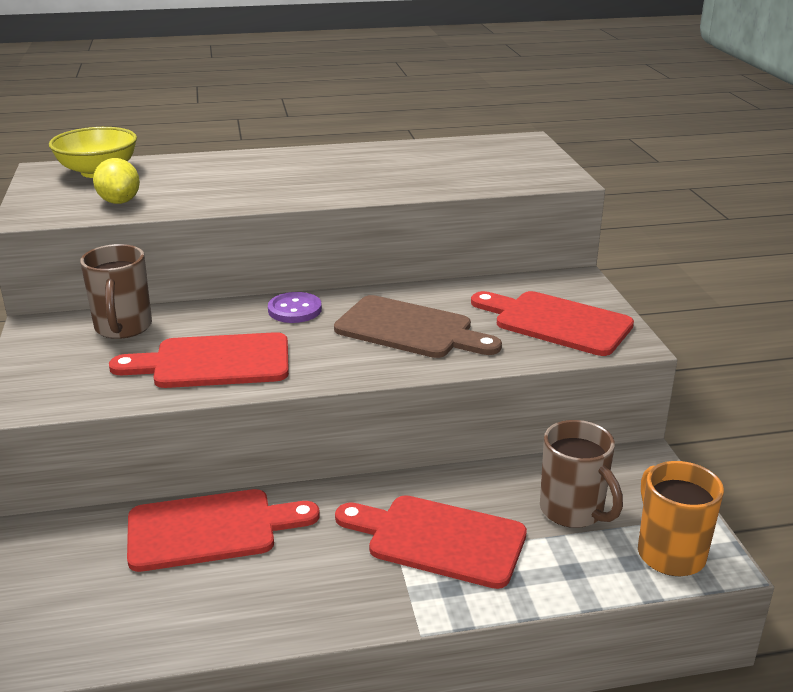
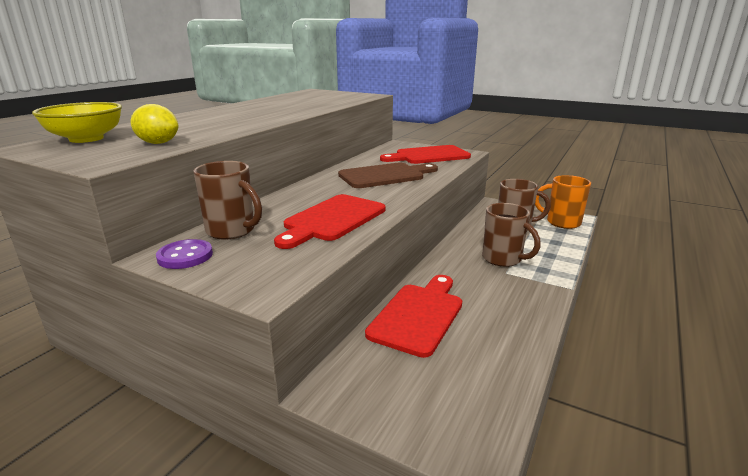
camera: 50 degrees left, 5 degrees down
(294, 310) = (313, 189): purple button -> purple button (185, 256)
(438, 539) = (503, 259): red cutting board -> brown mug

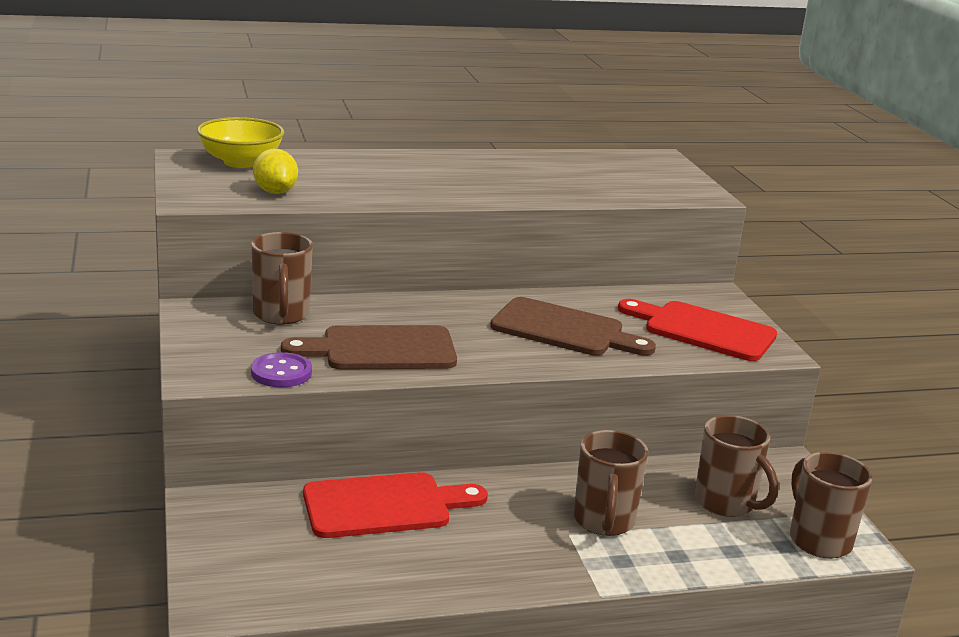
camera: 45 degrees right, 0 degrees up
(185, 256) = (208, 319): purple button -> purple button (281, 373)
(332, 219) = (381, 349): red cutting board -> brown cutting board
(562, 222) = (818, 540): orange mug -> brown mug

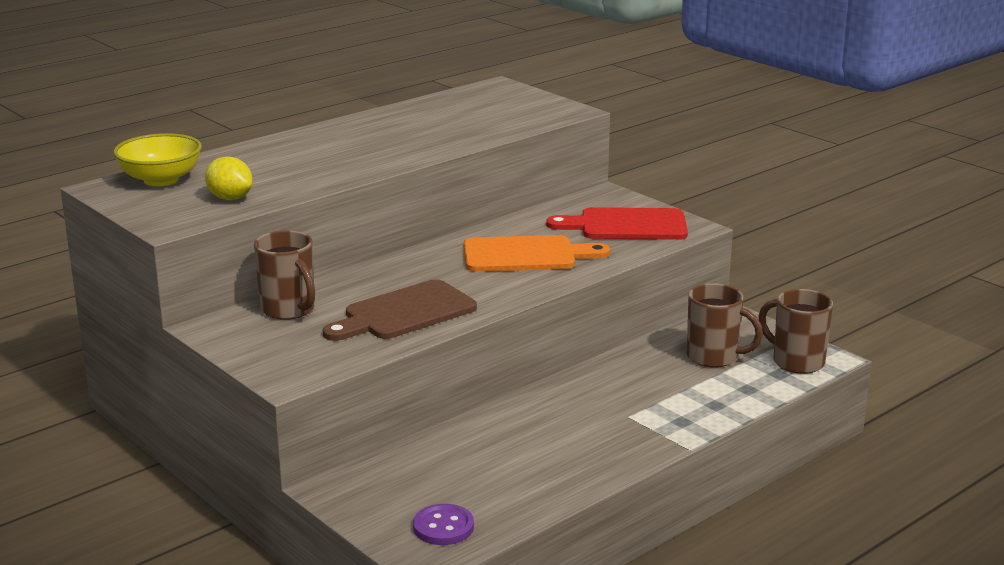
camera: 25 degrees left, 0 degrees up
(281, 373) = (348, 355): purple button -> purple button (443, 527)
(384, 506) = (473, 442): red cutting board -> none
(564, 330) = (526, 255): brown cutting board -> orange cutting board
(604, 522) = (644, 399): brown mug -> none

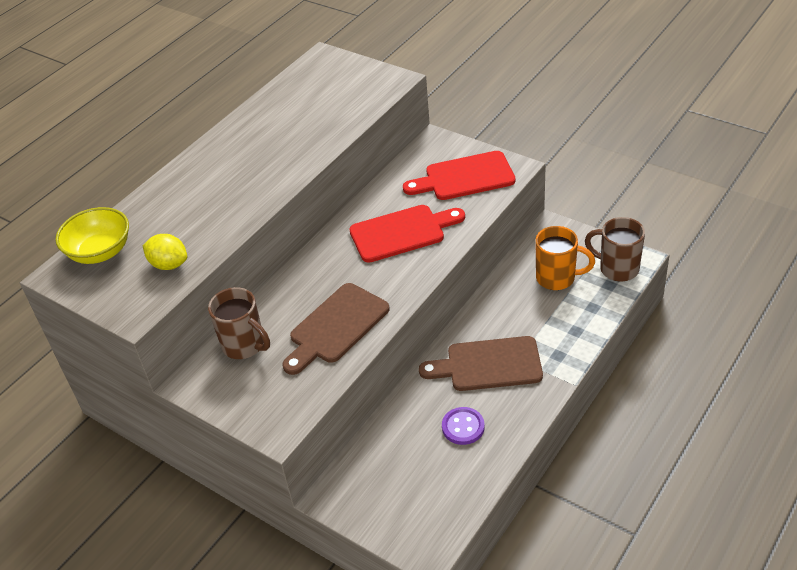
camera: 10 degrees left, 20 degrees up
(443, 527) = (428, 515): purple button -> purple button (463, 427)
(526, 255) = (402, 232): orange cutting board -> red cutting board
(588, 414) = (488, 365): none -> brown cutting board
(714, 357) = (557, 278): brown mug -> orange mug

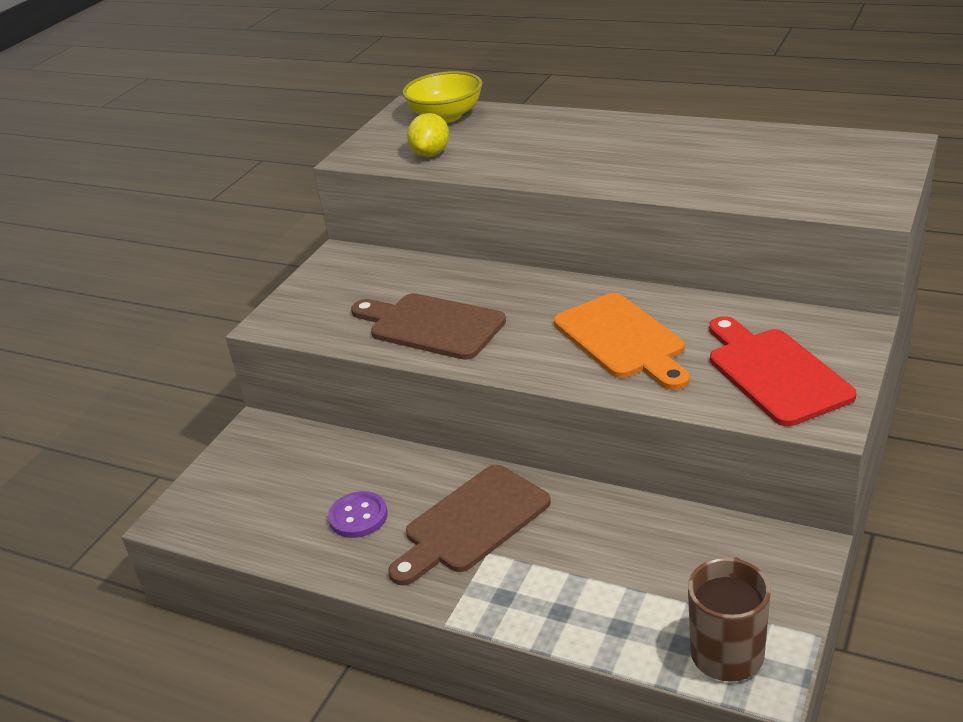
camera: 80 degrees right, 10 degrees down
(244, 345) = (395, 273): brown mug -> none
(402, 232) = (622, 340): red cutting board -> orange cutting board
(488, 365) = (472, 523): brown cutting board -> brown cutting board turned 120 degrees counterclockwise
(557, 278) = (676, 574): orange mug -> none

